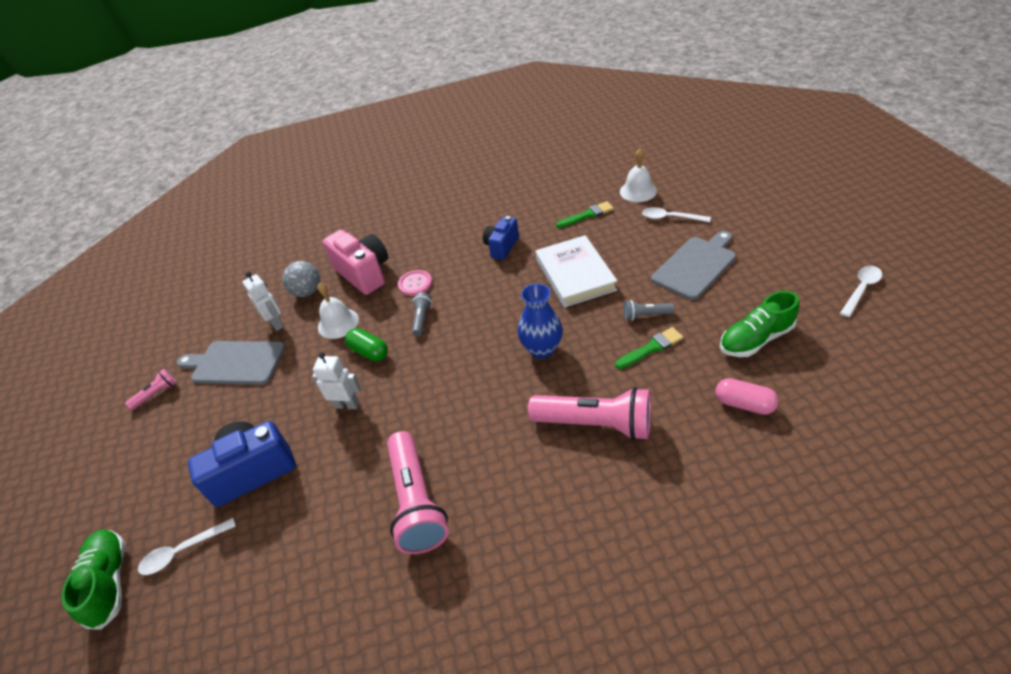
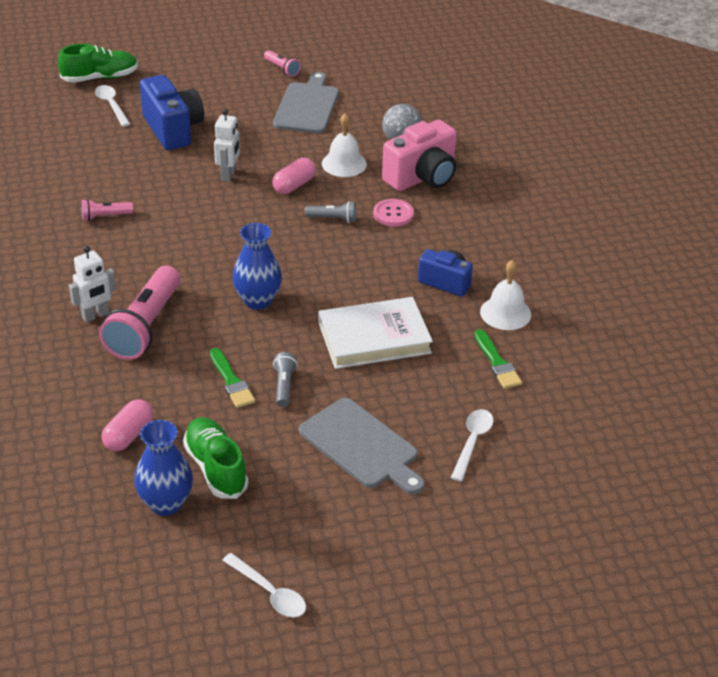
camera: 85 degrees right, 5 degrees down
(276, 323) = (356, 125): white robot -> white robot (96, 315)
(369, 352) = (294, 185): green capsule -> pink capsule
(417, 502) = (105, 216): pink flashlight -> pink flashlight, size x0.46
(638, 191) = (546, 421): white bell -> white bell (505, 313)
(810, 362) = (166, 503): none -> blue vase

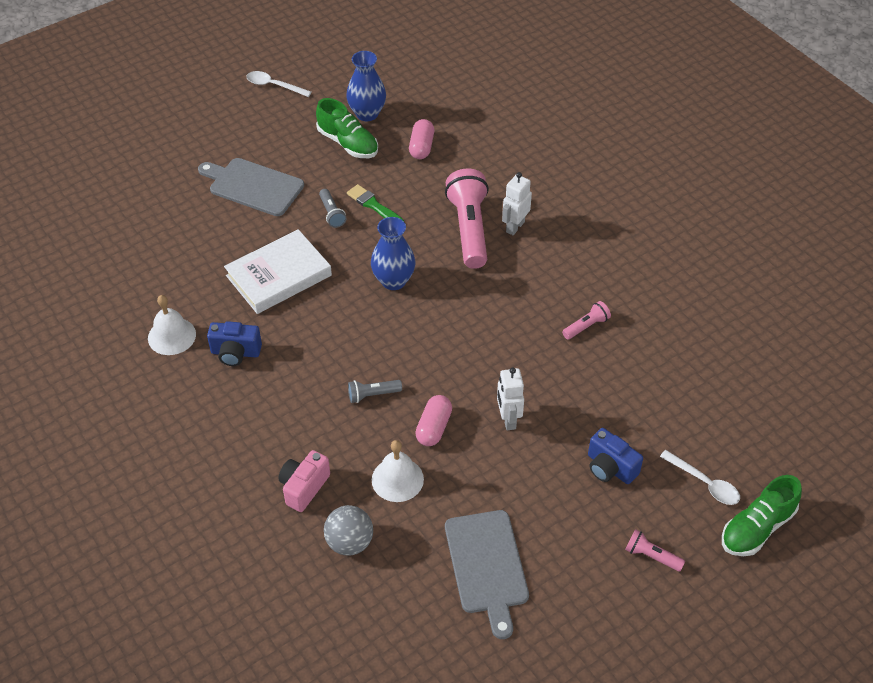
camera: 160 degrees right, 10 degrees up
(173, 129) = (610, 468): blue camera -> blue camera, size x0.62
(282, 69) = (558, 633): pink flashlight -> pink flashlight (651, 556)
(393, 214) = (315, 422): pink button -> none
(422, 177) = (304, 487): pink camera -> pink camera, size x0.62
(472, 442) = (172, 212): white spoon -> none
(497, 362) = (168, 284): green brush -> none

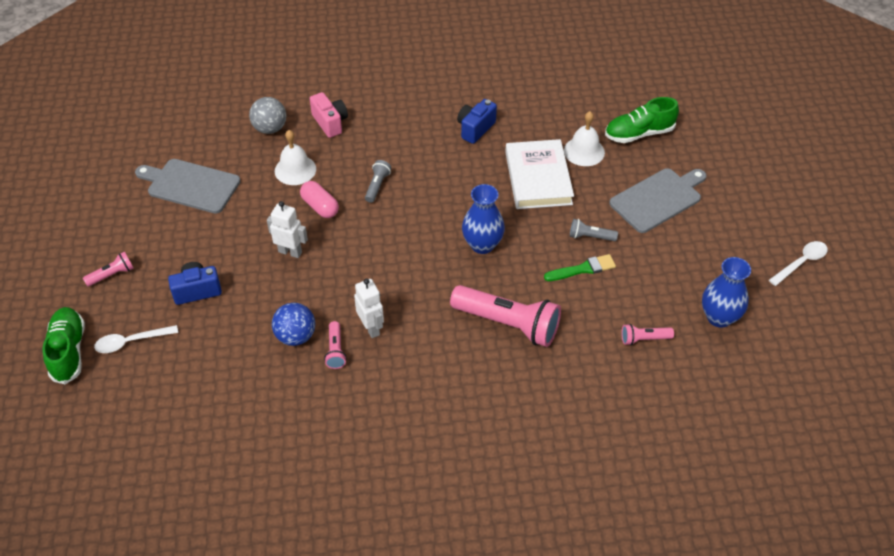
camera: 120 degrees right, 0 degrees up
(171, 336) = (517, 102): white bell -> white bell (584, 151)
(348, 143) = (681, 285): green shoe -> green shoe (639, 133)
(421, 147) = (644, 339): pink capsule -> pink flashlight
(515, 227) = (488, 360): white robot -> white robot (371, 328)
(595, 361) = (296, 336): none -> blue ball

